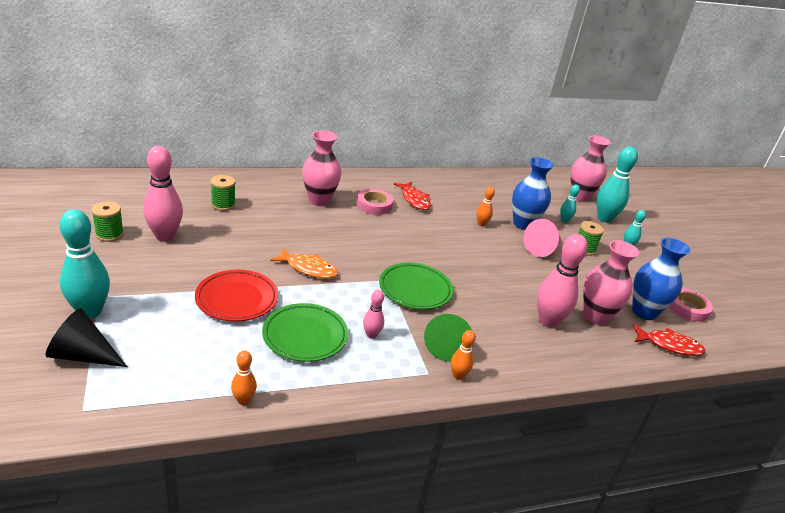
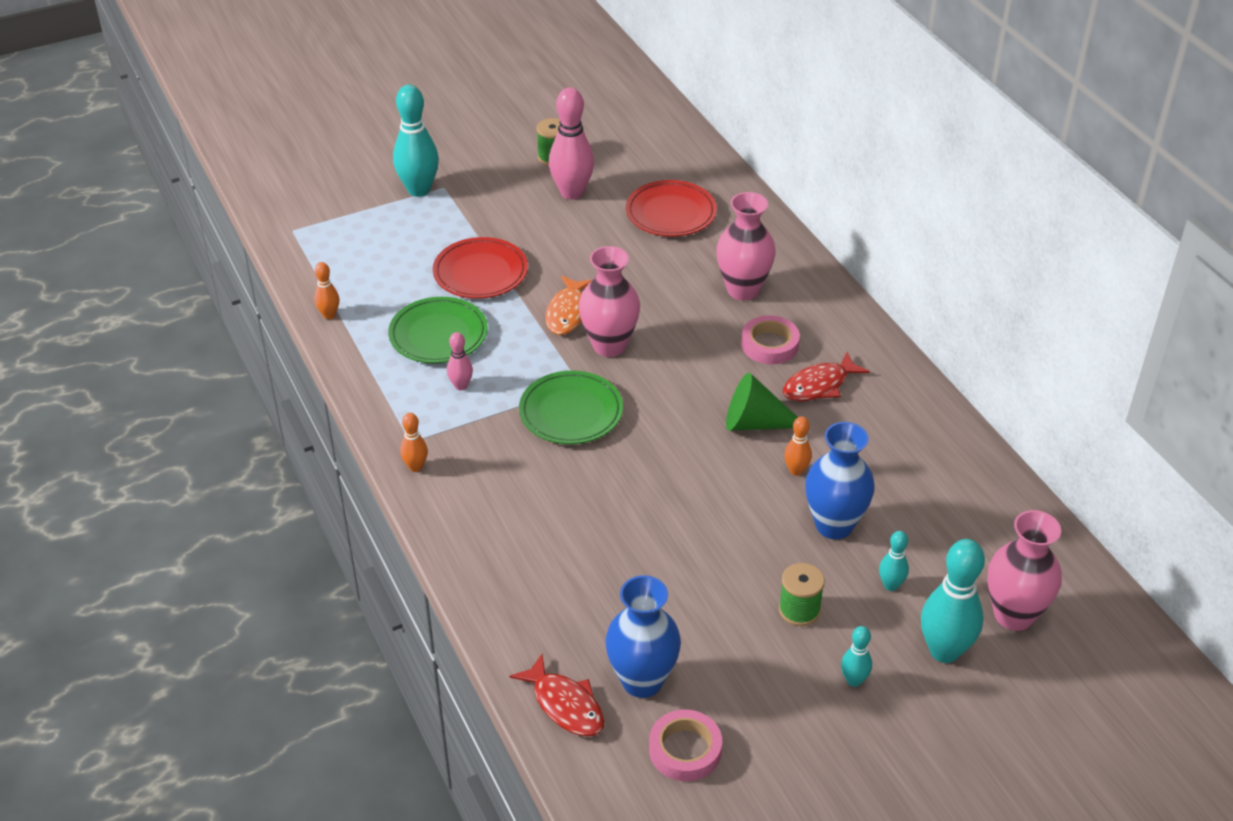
camera: 85 degrees right, 10 degrees up
(83, 355) = (357, 207): black cone -> none
(223, 205) = (671, 213): green spool -> red plate
(447, 345) = (468, 453): green cone -> green cone (755, 423)
(542, 249) = (764, 551): pink cone -> none
(548, 321) = (562, 555): pink bowling pin -> none
(595, 316) = (599, 613): pink vase -> pink vase (609, 345)
(669, 345) = (565, 705): red fish -> red fish turned 45 degrees counterclockwise

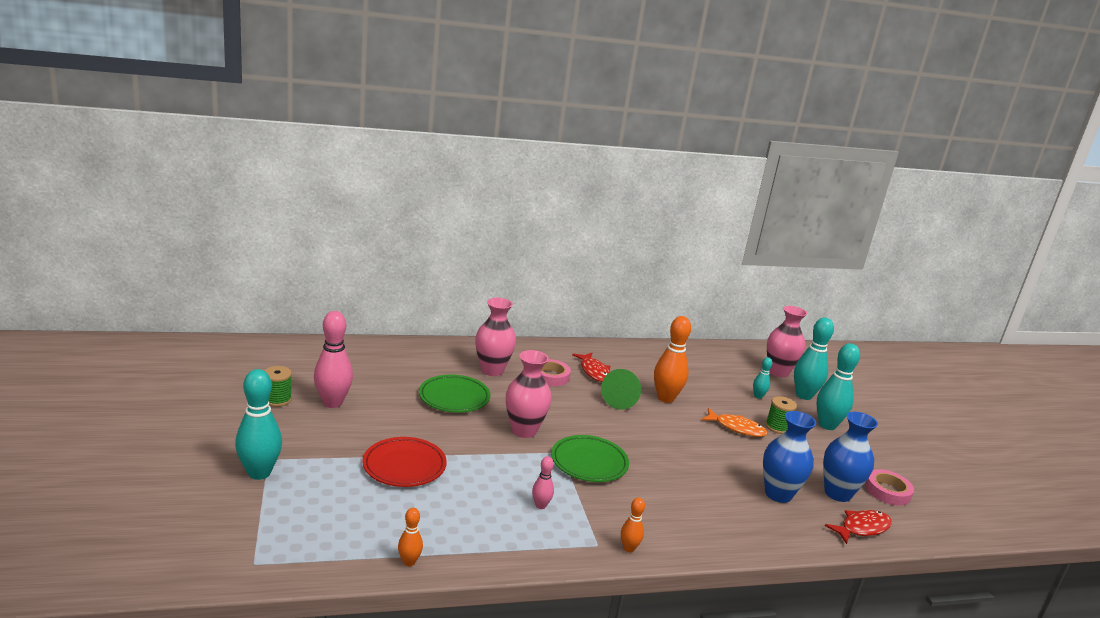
camera: 80 degrees left, 20 degrees down
(438, 335) = (472, 504): green plate -> green plate (454, 397)
(568, 313) = (478, 438): orange fish -> orange fish (737, 428)
(671, 213) = (392, 372): red plate -> none
(796, 470) = (665, 398): orange bowling pin -> orange bowling pin, size x1.99
(834, 525) = (711, 399): blue vase -> blue vase (778, 494)
(854, 680) = (827, 425): turquoise bowling pin -> turquoise bowling pin, size x1.99

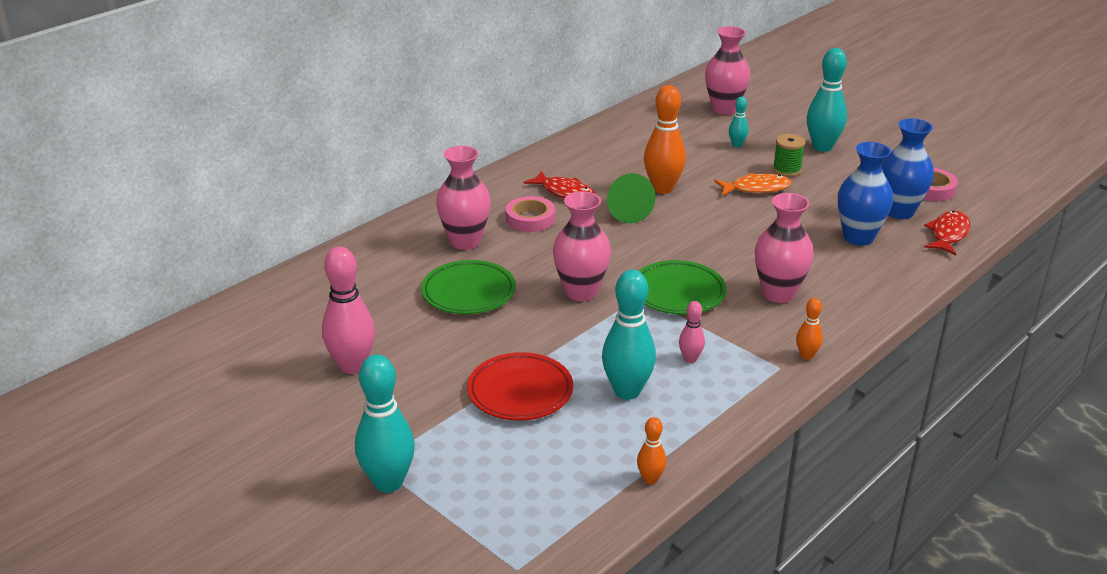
camera: 30 degrees left, 10 degrees up
(277, 400) = (286, 395): green spool -> none
(662, 499) = (778, 293): none -> pink vase
(804, 395) = (772, 125): turquoise bowling pin -> turquoise bowling pin (627, 391)

